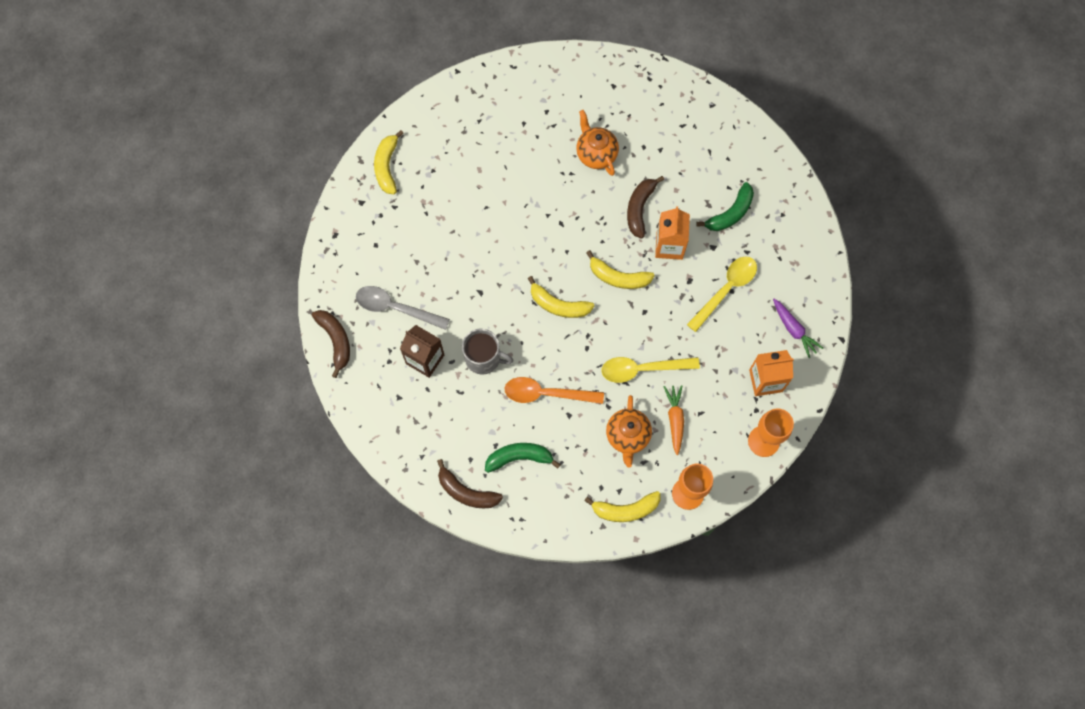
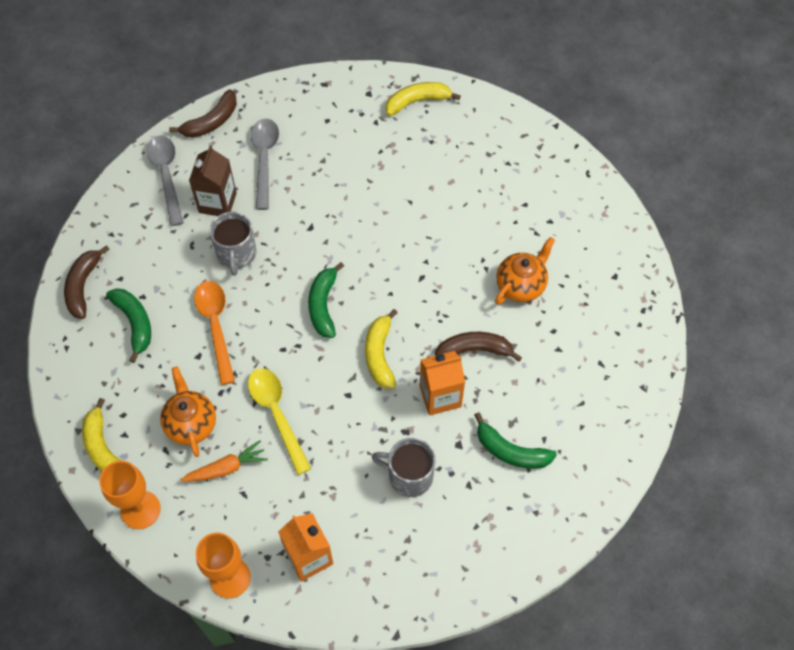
camera: 70 degrees right, 10 degrees down
(379, 394) = (167, 176): none -> grey spoon
(558, 305) = (323, 305): yellow banana -> green banana
(627, 436) = (191, 423): orange teapot -> orange teapot turned 90 degrees clockwise
(726, 290) = (409, 476): yellow spoon -> grey mug
(793, 330) = (387, 571): purple carrot -> none

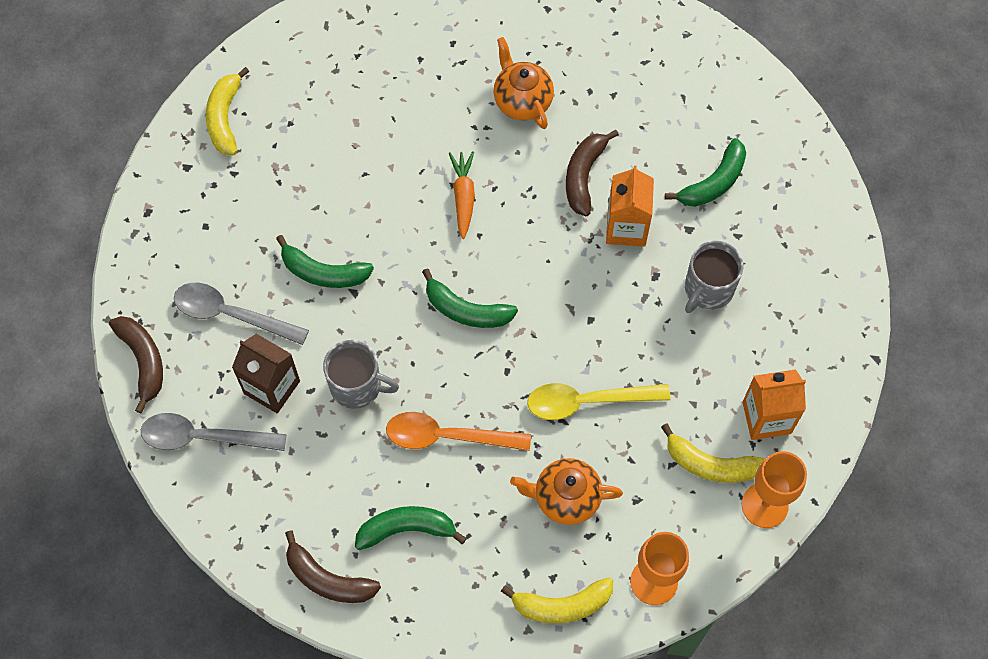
camera: 70 degrees left, 5 degrees up
(226, 468) = (635, 474): orange carrot -> orange carrot (463, 197)
(319, 203) = (323, 272): none -> green banana
(380, 354) = (553, 271): yellow banana -> yellow banana (710, 464)

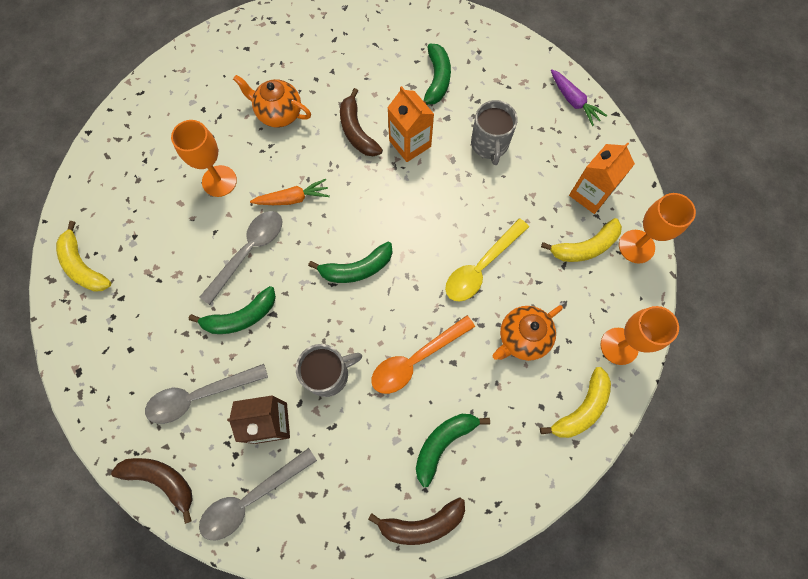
camera: 40 degrees left, 5 degrees up
(380, 217) = (249, 252): none -> grey spoon
(409, 127) = (219, 181): none -> orange goblet
(463, 197) = (292, 199): orange carrot -> orange carrot turned 120 degrees clockwise
(841, 311) = (573, 101): none -> purple carrot

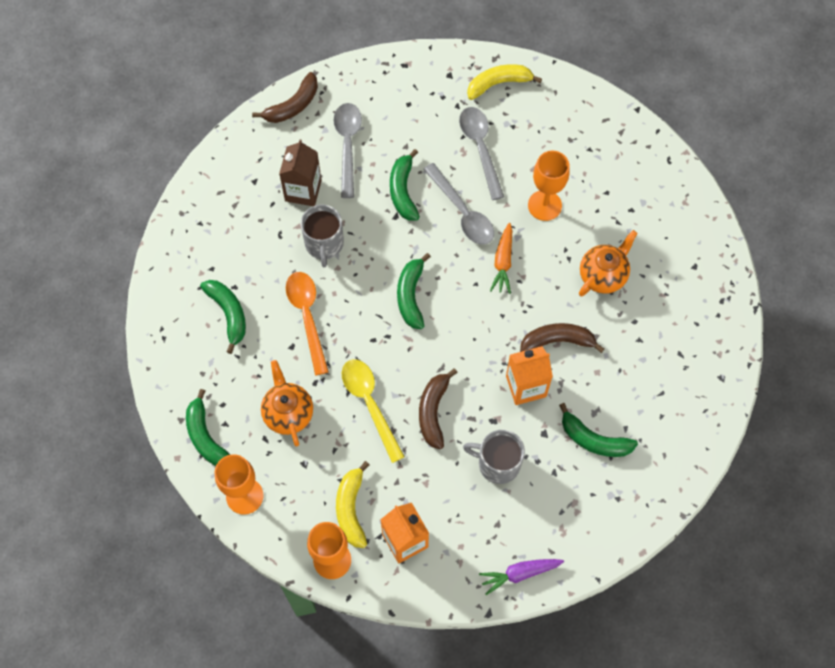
camera: 110 degrees right, 5 degrees down
(251, 498) = (251, 163): grey spoon -> grey spoon (480, 148)
(422, 523) = (176, 276): brown banana -> brown banana (433, 411)
(581, 408) = (206, 437): yellow banana -> green banana

